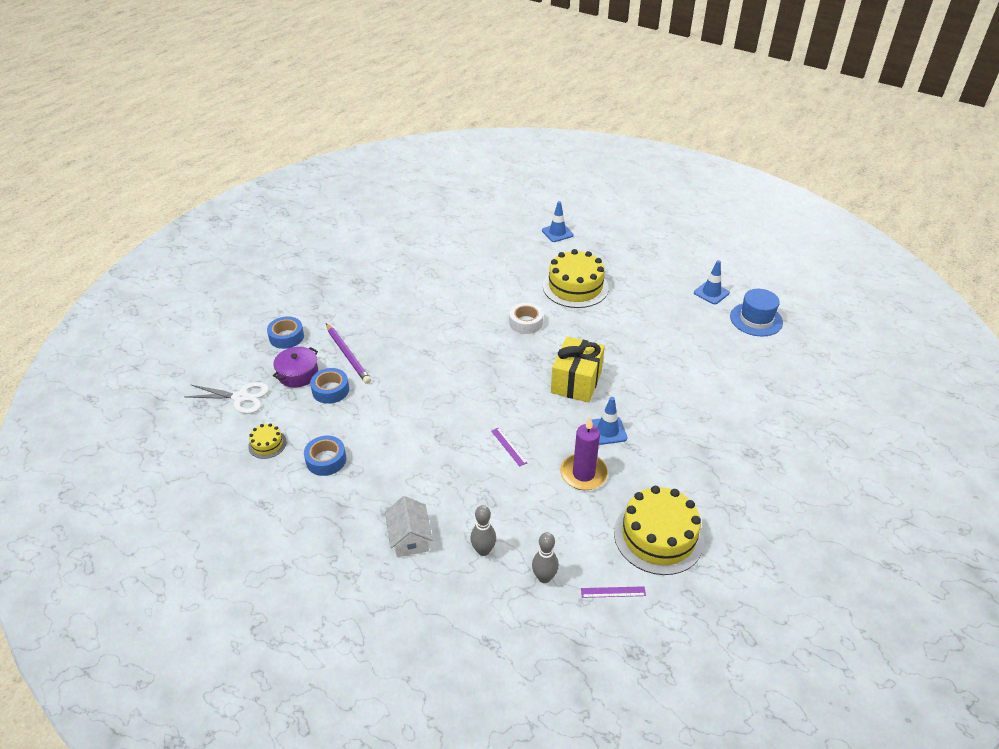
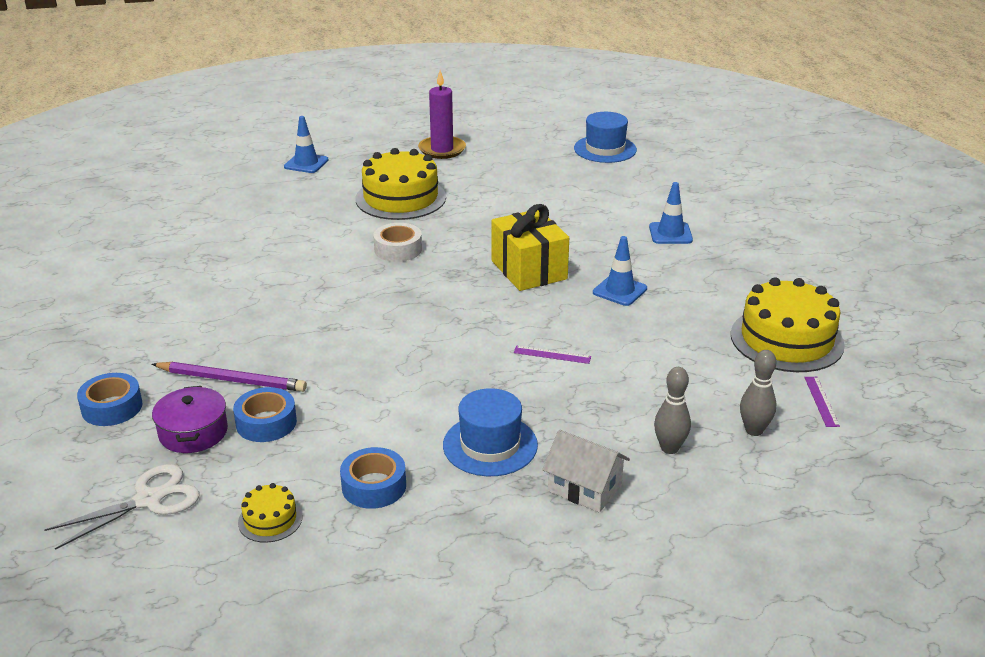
camera: 45 degrees left, 10 degrees down
(403, 478) = (490, 445): none -> blue hat
(583, 474) = (654, 334): purple candle -> purple candle (442, 150)
(613, 592) = (821, 401): purple ruler -> purple ruler turned 45 degrees counterclockwise
(711, 293) = (536, 147): blue traffic cone -> blue traffic cone (670, 233)

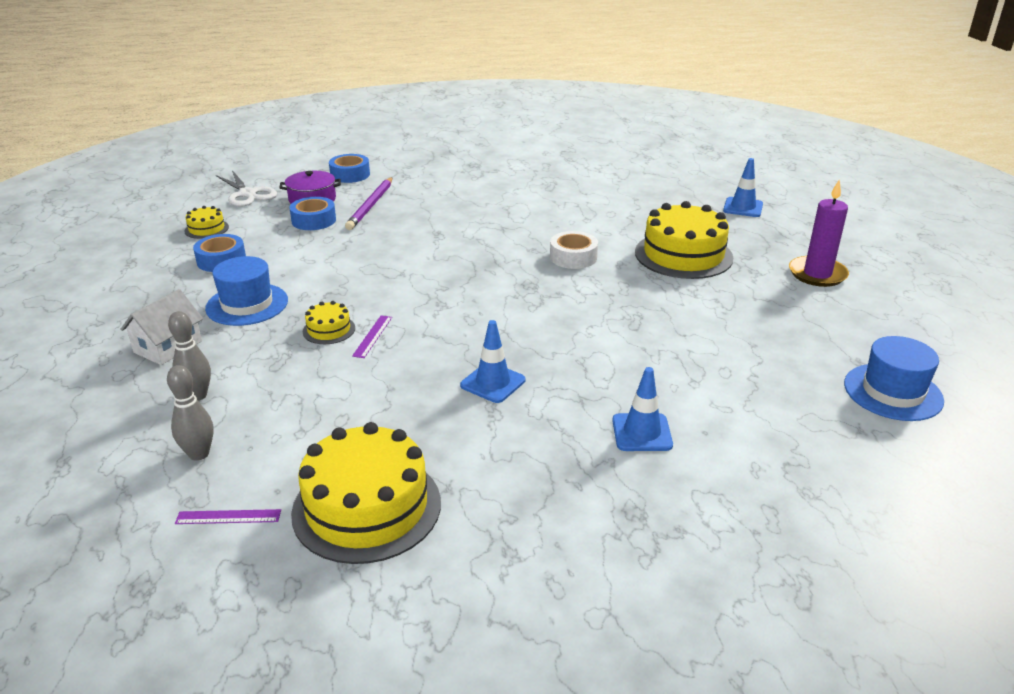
camera: 90 degrees right, 0 degrees up
(529, 270) = (537, 326): yellow gift -> none
(542, 382) = (329, 330): none -> yellow cake

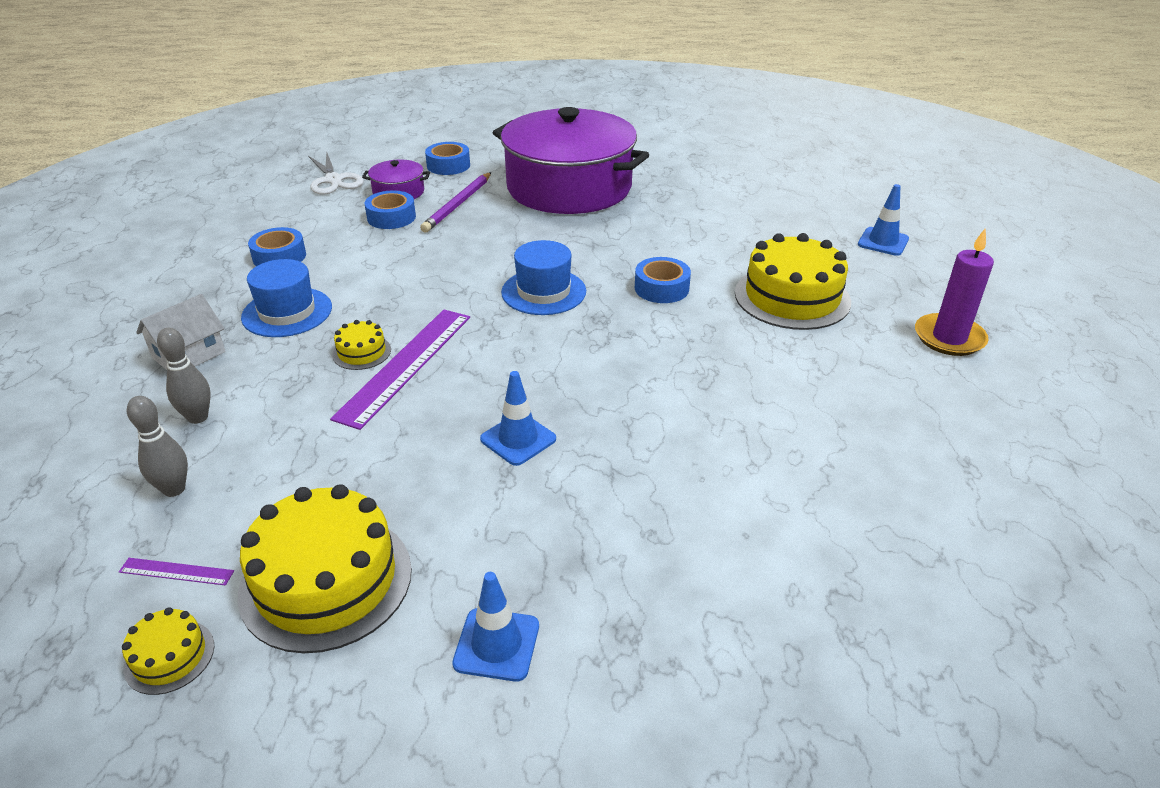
camera: 10 degrees right, 5 degrees up
(206, 229) = (277, 218): yellow cake -> yellow cake (169, 656)
(372, 336) = (406, 365): purple ruler -> purple ruler, size x2.33
(465, 185) = (569, 187): none -> purple pot
(573, 257) = (661, 288): white tape -> blue tape
(642, 433) = (669, 526): blue traffic cone -> blue traffic cone (496, 644)
(892, 392) = (999, 509): blue hat -> blue hat (543, 292)

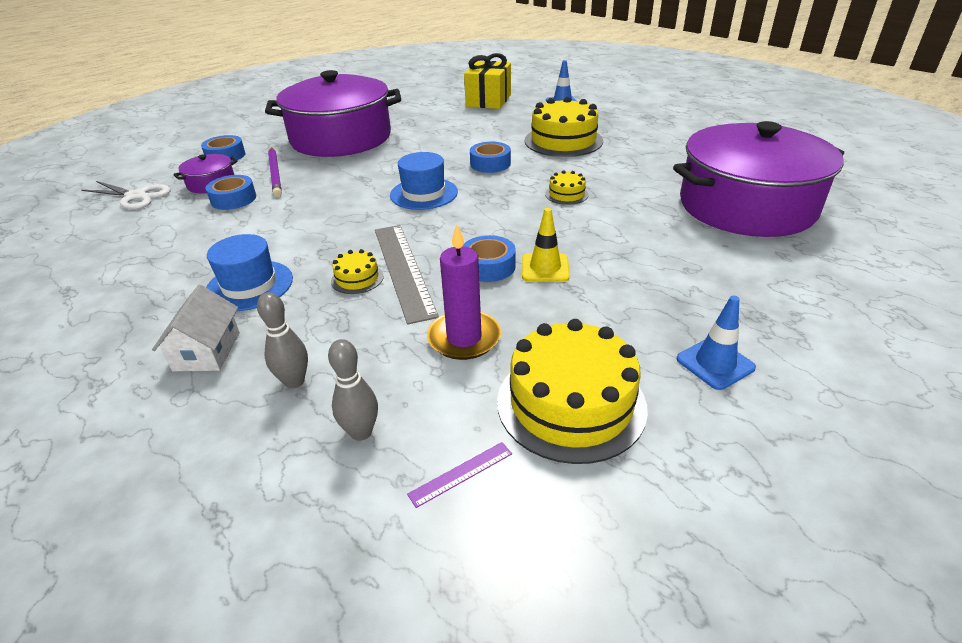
camera: 40 degrees left, 0 degrees up
(169, 656) = (553, 520): yellow cake -> yellow cake (566, 194)
(279, 257) = (175, 258): blue tape -> blue tape (488, 266)
(406, 365) = (403, 269): purple ruler -> grey ruler
(518, 439) = (545, 268): blue traffic cone -> yellow traffic cone
(794, 201) = (488, 100): none -> yellow gift
(868, 505) = (746, 206): none -> purple pot
(949, 338) = (658, 129): purple candle -> purple candle (464, 338)

